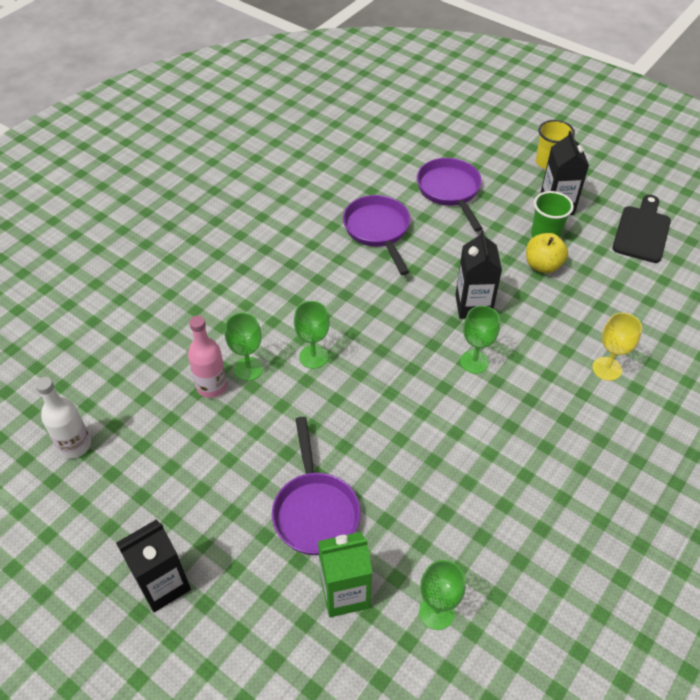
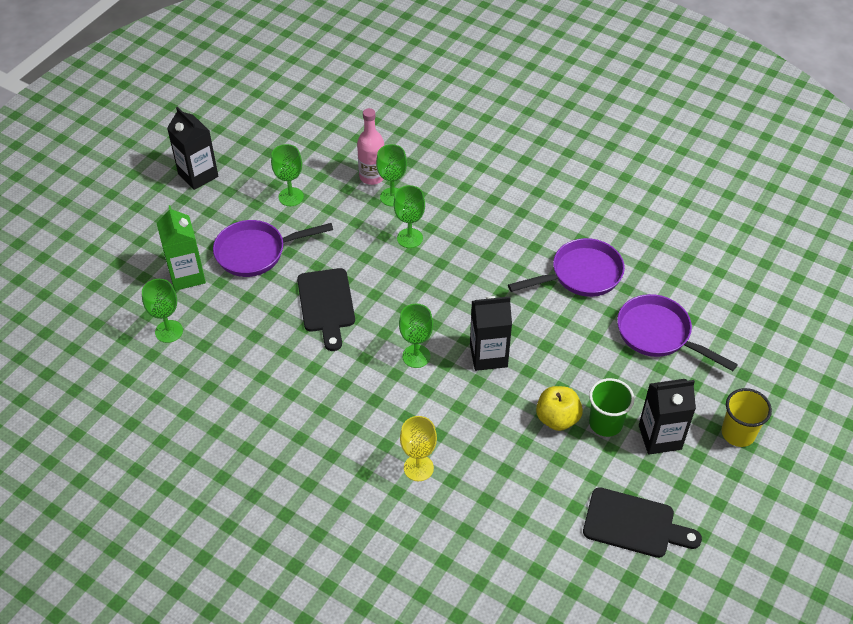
camera: 85 degrees right, 0 degrees up
(75, 445) = (311, 109): white bottle -> none
(227, 471) = (291, 197): none -> green goblet
(402, 438) = (326, 304): none -> black cutting board
(450, 191) = (658, 334): purple pan -> purple pan turned 120 degrees counterclockwise

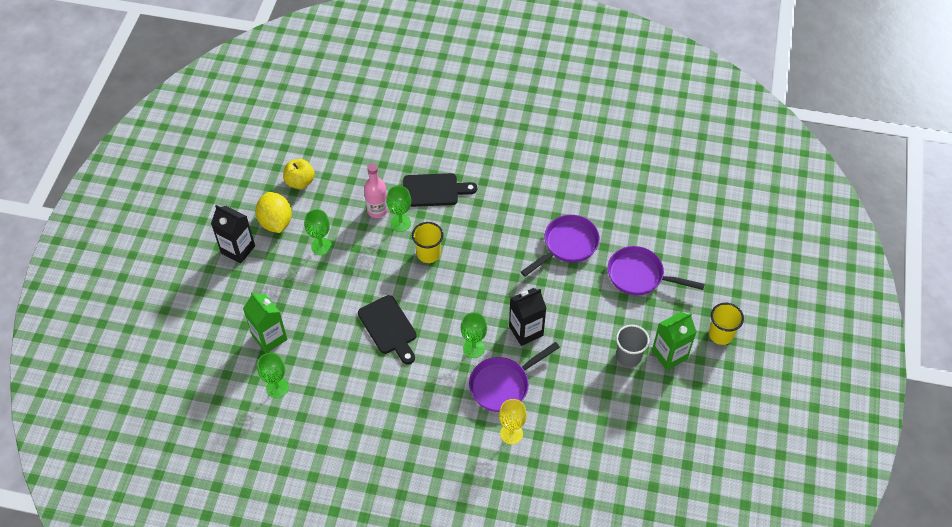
camera: 20 degrees left, 5 degrees up
(253, 159) = (276, 222): none -> yellow lemon
(256, 252) = (315, 302): purple pan -> purple pan (503, 385)
(409, 238) = (428, 254): green goblet -> yellow cup
(557, 418) = (594, 364): yellow apple -> yellow apple (300, 182)
(605, 423) = (628, 356): green cup -> grey cup
(634, 524) = (675, 425): black cutting board -> black cutting board (434, 190)
(660, 437) = (669, 355): black carton -> green carton

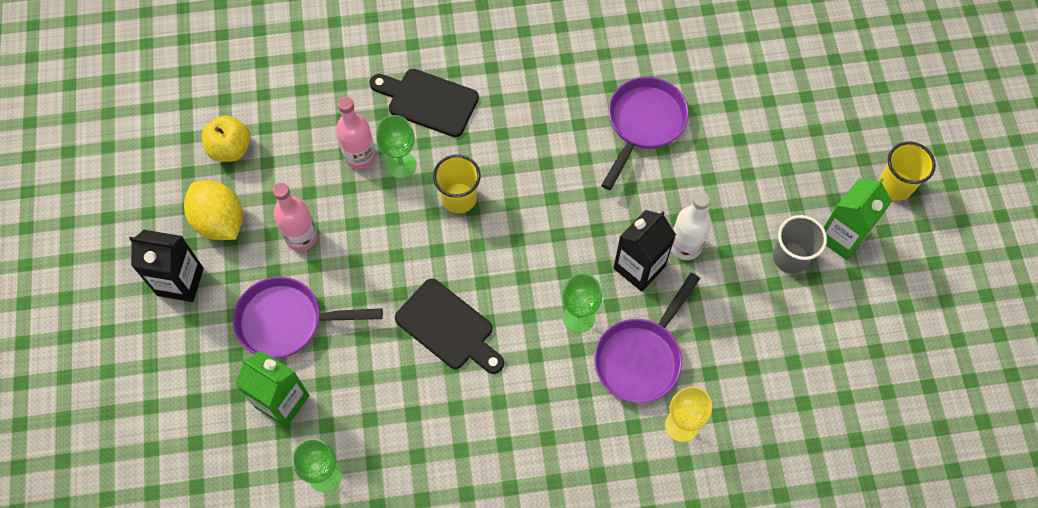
camera: 20 degrees left, 10 degrees up
(321, 246) = (301, 237): green goblet -> pink bottle
(434, 190) = (428, 101): black cutting board -> black cutting board turned 135 degrees counterclockwise
(562, 327) = (685, 246): none -> white bottle
(640, 276) = (757, 137): purple pan -> purple pan (287, 321)

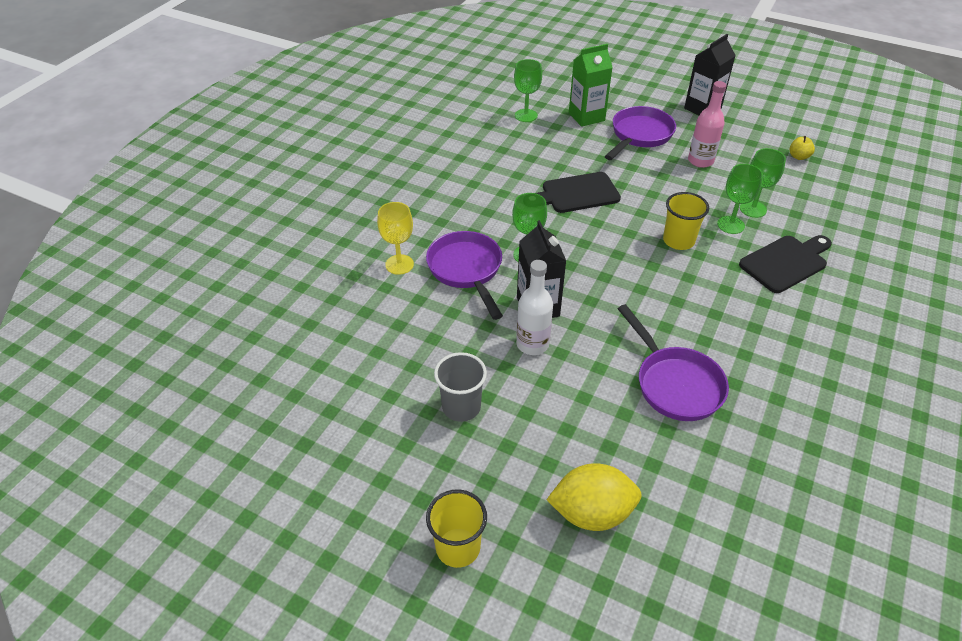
camera: 125 degrees right, 20 degrees down
(220, 221) = (738, 135): yellow lemon -> yellow lemon (591, 513)
(230, 149) = (798, 157): yellow apple -> yellow apple, size x0.61
(360, 156) = (753, 209): pink bottle -> green goblet
(842, 237) = (446, 459): green carton -> none

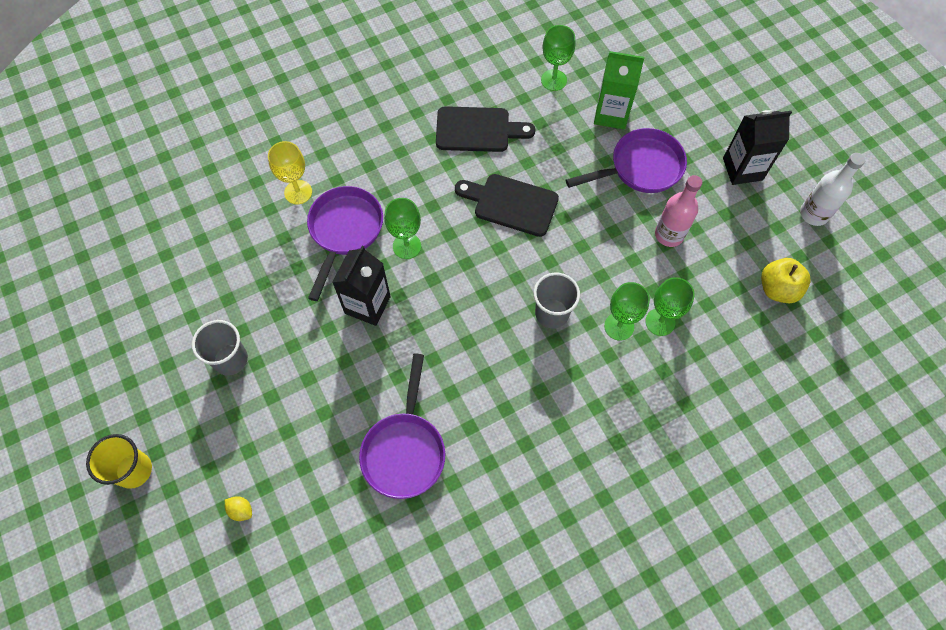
camera: 35 degrees right, 20 degrees up
(532, 344) = (331, 338): white bottle -> white bottle (814, 214)
(591, 513) = (241, 510): yellow lemon -> yellow lemon, size x0.41
(678, 241) = (552, 313): yellow cup -> grey cup
(786, 262) = (626, 399): black cutting board -> black cutting board (477, 130)
(798, 157) = (778, 289): yellow apple -> yellow apple, size x1.63

